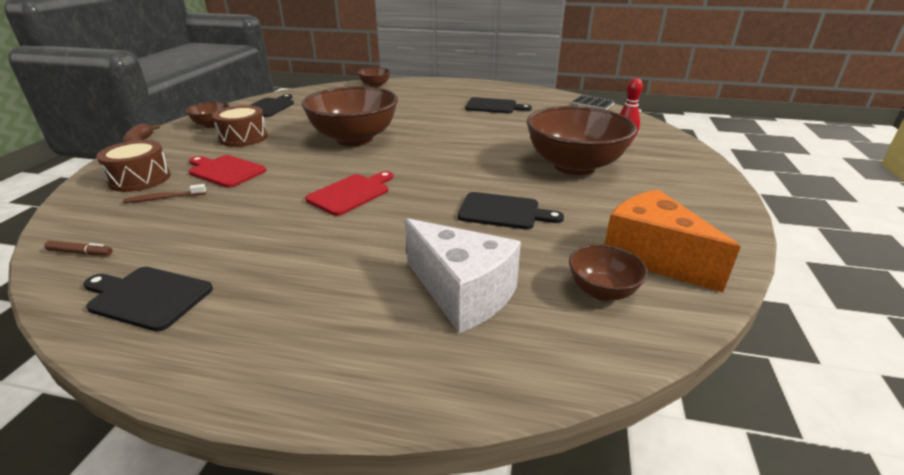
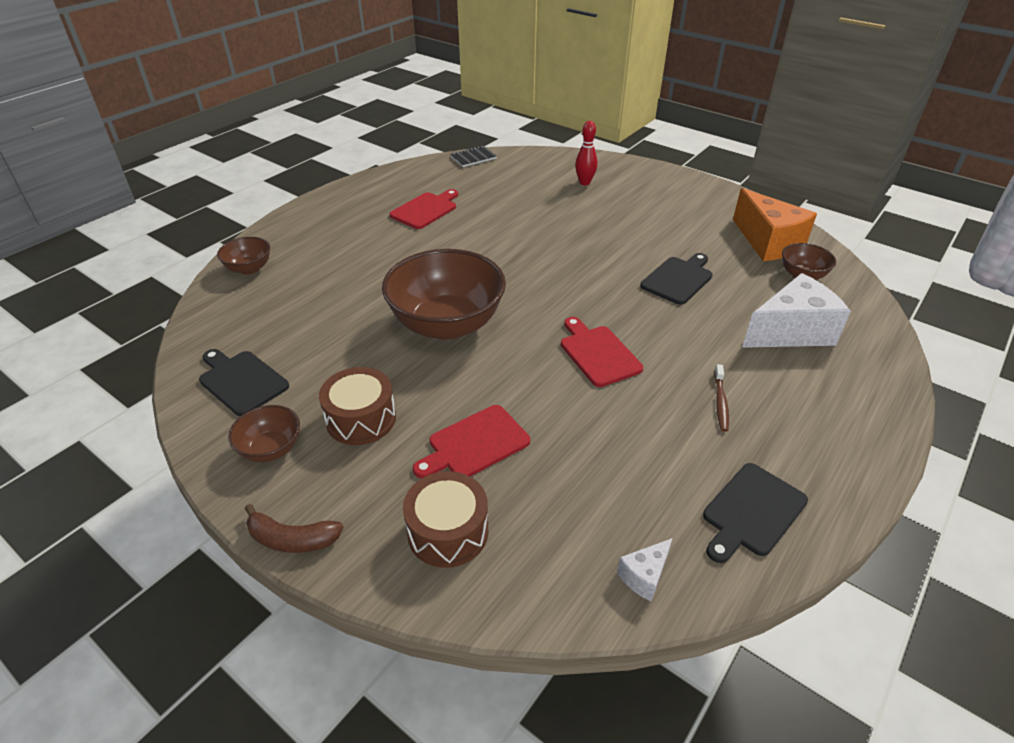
camera: 65 degrees left, 10 degrees up
(80, 253) = (644, 576): brown marker -> white cheese
(164, 198) = (529, 504): brown toothbrush -> brown toothbrush (720, 402)
(493, 106) = (425, 210): black cutting board -> red cutting board
(574, 166) = (612, 219): brown bowl -> none
(652, 257) = (768, 242): orange cheese -> orange cheese turned 105 degrees counterclockwise

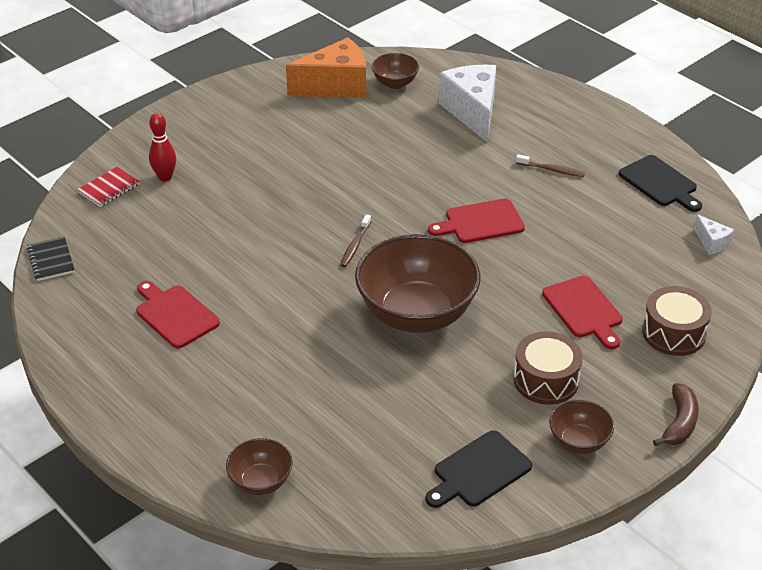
camera: 80 degrees left, 0 degrees up
(533, 280) = (355, 245): none -> brown toothbrush
(560, 164) = (109, 188): none -> red notebook
(678, 279) = (380, 153): black cutting board -> none

